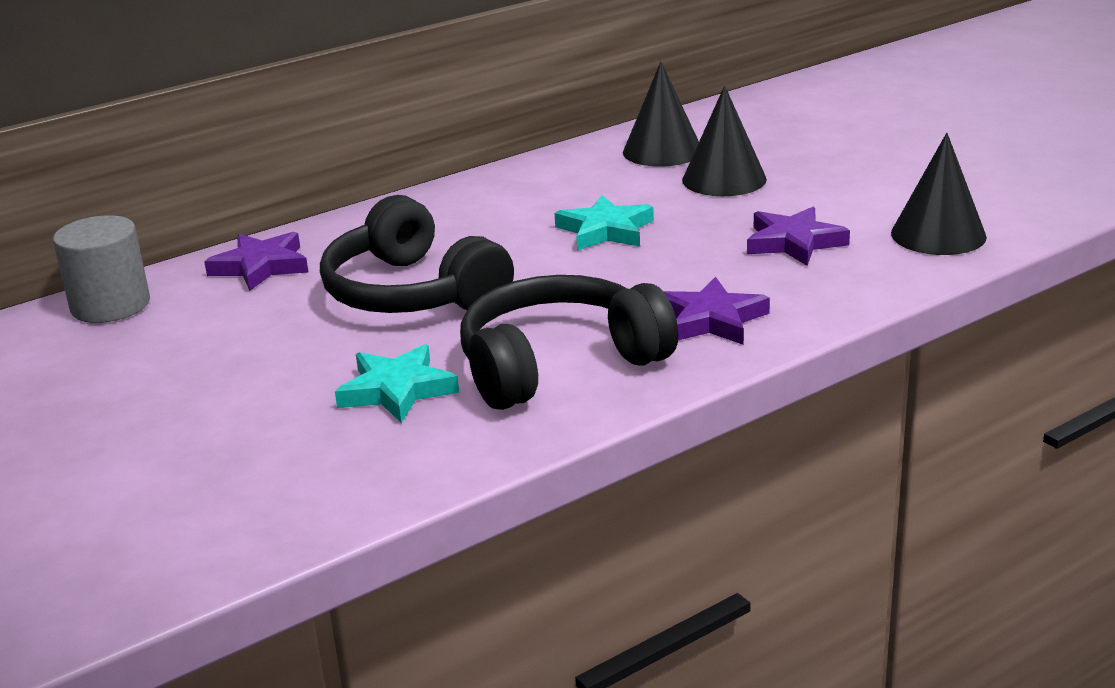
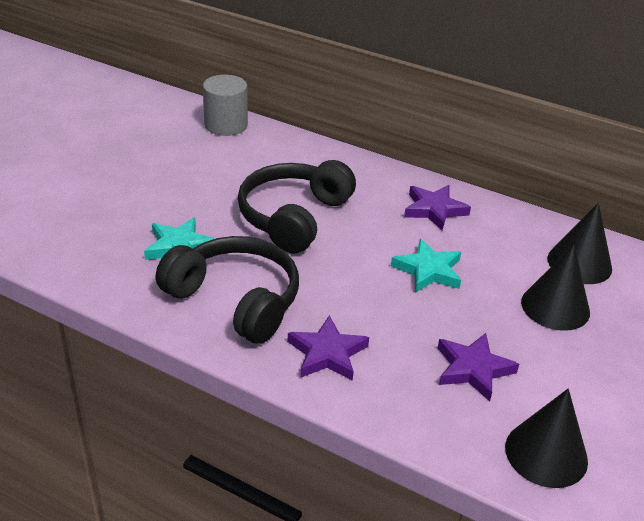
camera: 60 degrees right, 10 degrees up
(261, 266) = (294, 155): purple star -> purple star (434, 210)

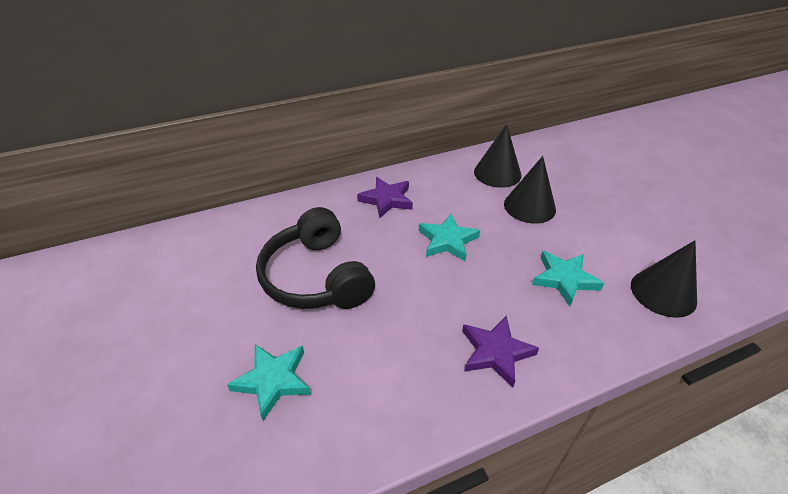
camera: 50 degrees left, 5 degrees up
(226, 125) = (146, 248): grey cylinder -> none
(235, 300) = (384, 379): black headphones -> none
(473, 369) = (564, 279): purple star -> turquoise star

